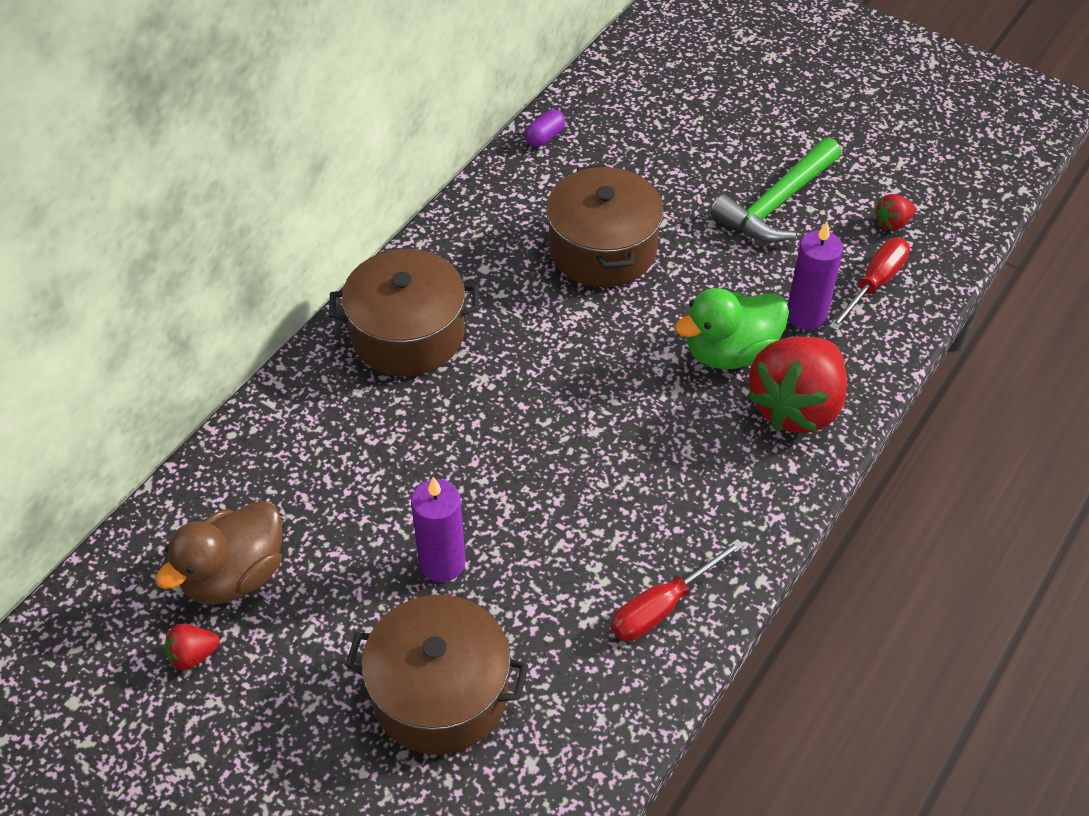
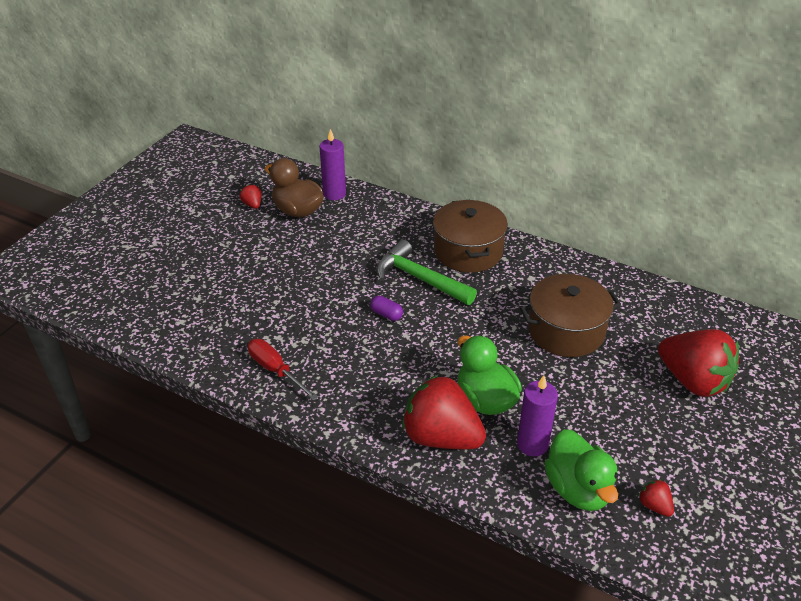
camera: 85 degrees right, 10 degrees down
(440, 693) = (225, 285): brown pot -> none
(442, 563) = (306, 279): purple candle -> purple candle (334, 194)
(545, 137) = (667, 296): purple capsule -> purple capsule (386, 314)
(701, 148) = (693, 381): none -> red strawberry
(776, 203) = (649, 427): green hammer -> green hammer (420, 278)
(874, 284) = (578, 489): red screwdriver -> green duck

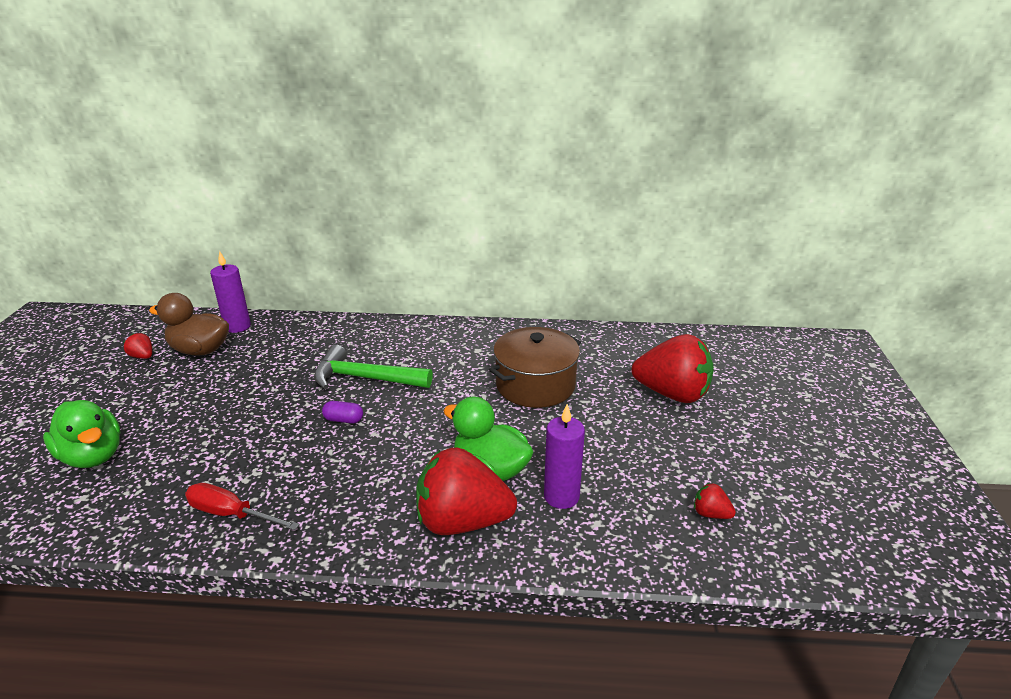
camera: 25 degrees left, 10 degrees down
(468, 251) = (404, 343): brown pot -> none
(578, 489) = (631, 524): green duck -> green duck (93, 456)

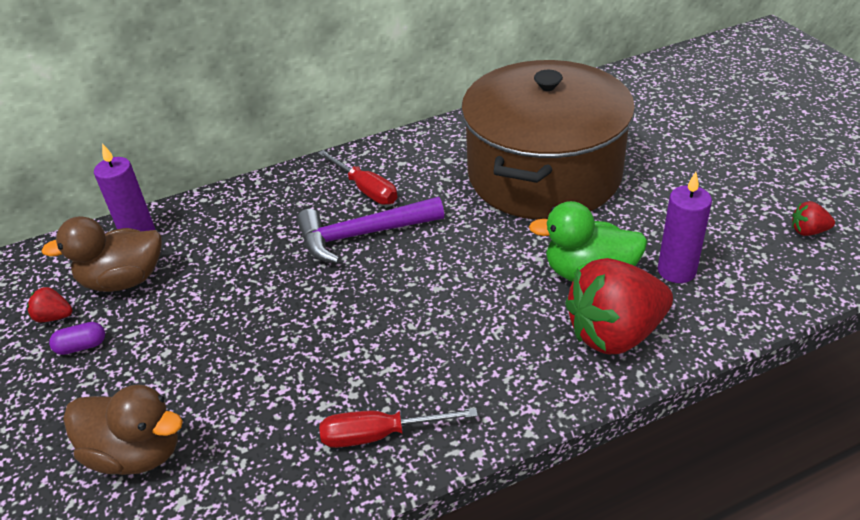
camera: 25 degrees left, 10 degrees up
(93, 456) = (136, 453): green duck -> brown duck
(343, 420) = (389, 288): purple capsule -> purple capsule (82, 346)
(365, 378) = (362, 235): green hammer -> purple hammer
(400, 349) = (366, 189): none -> red screwdriver
(535, 385) = (544, 174): brown pot -> brown pot, size x1.69
(672, 394) = (674, 135): red strawberry -> none

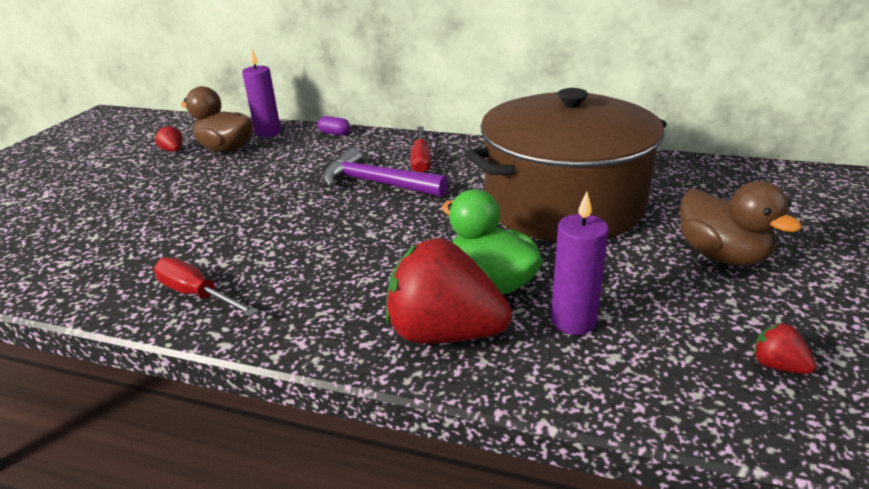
camera: 40 degrees right, 10 degrees down
(82, 346) = (159, 169): purple capsule -> purple capsule (334, 133)
(136, 453) = (92, 228): brown duck -> brown duck (721, 255)

